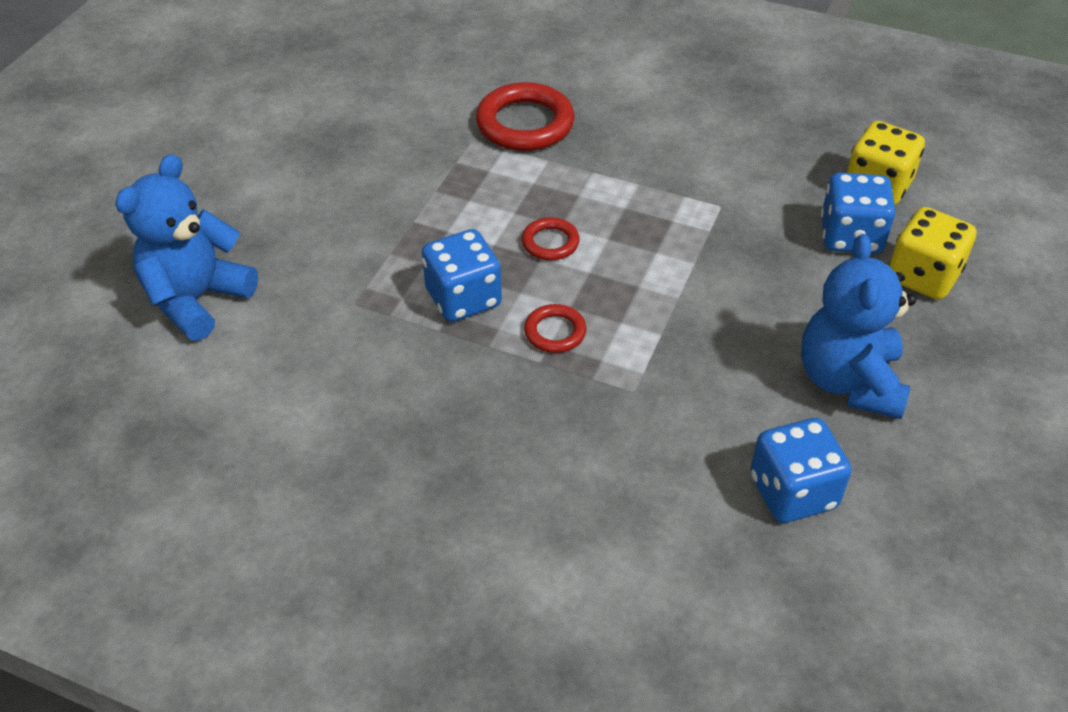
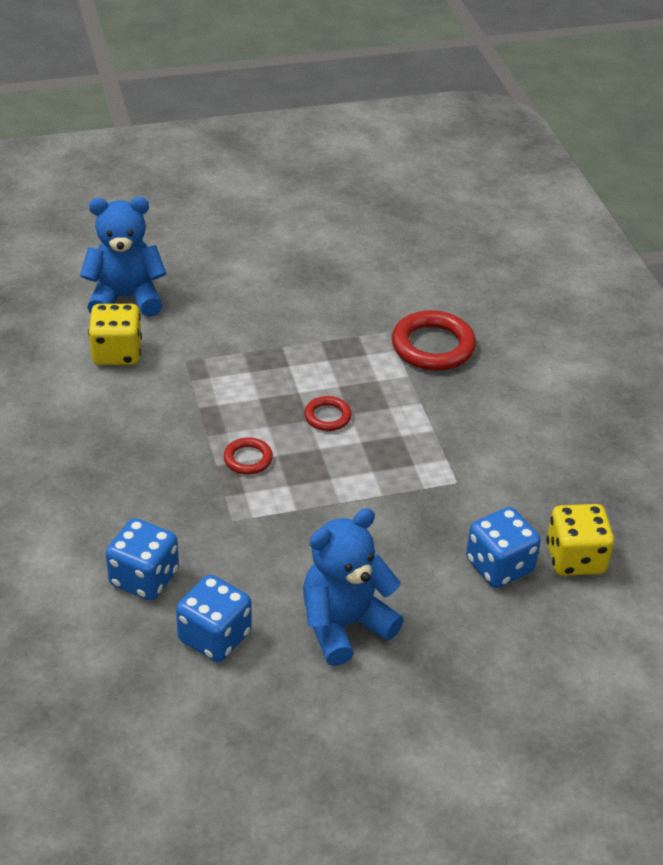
camera: 50 degrees right, 5 degrees down
(463, 298) = (236, 403): blue dice -> blue dice (144, 578)
(923, 276) = (498, 624): yellow dice -> yellow dice (117, 353)

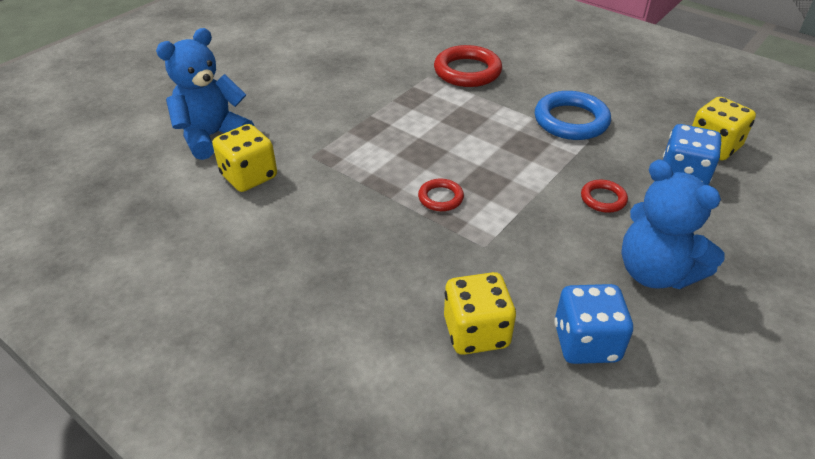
camera: 35 degrees left, 0 degrees up
(144, 578) = (476, 332): blue dice -> yellow dice
(327, 416) = (458, 142): red ring -> red ring (603, 199)
(344, 625) = (655, 272): blue teddy bear -> blue teddy bear turned 60 degrees counterclockwise
(466, 453) = (571, 120): none -> blue ring

